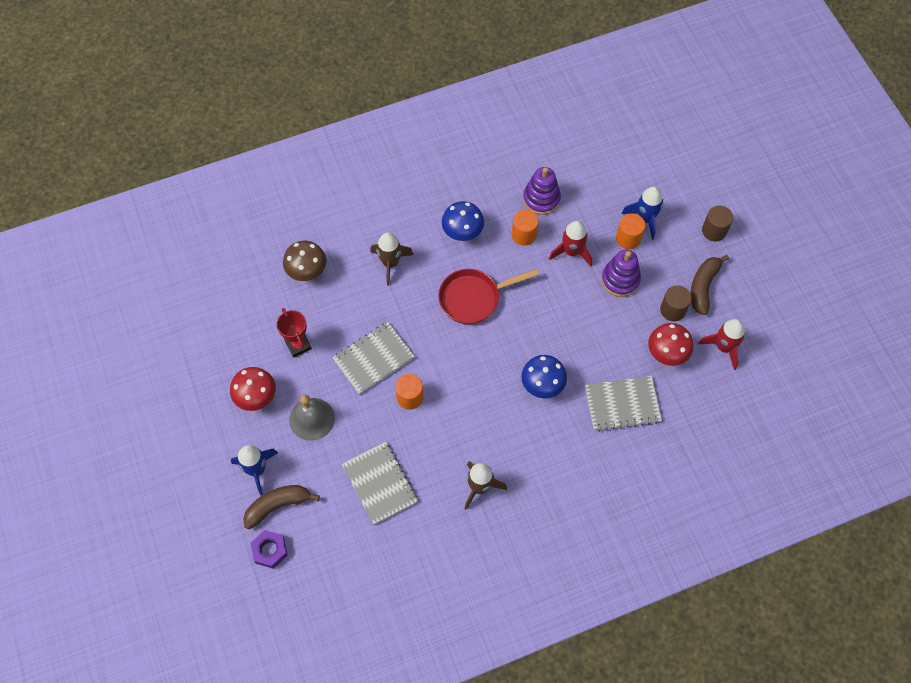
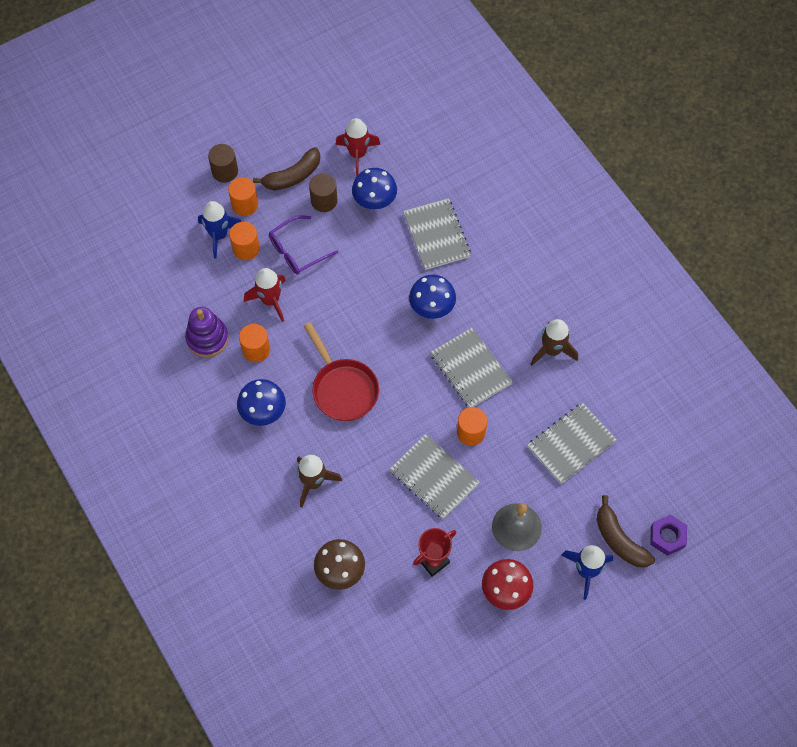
camera: 100 degrees left, 0 degrees up
(473, 409) = (470, 369): none -> grey notebook
(620, 280) = (297, 251): purple stacking toy -> purple glasses
(666, 354) = (374, 202): red mushroom -> blue mushroom
(675, 243) = (245, 205): none -> orange cylinder
(703, 286) = (292, 176): brown banana -> brown banana turned 45 degrees counterclockwise

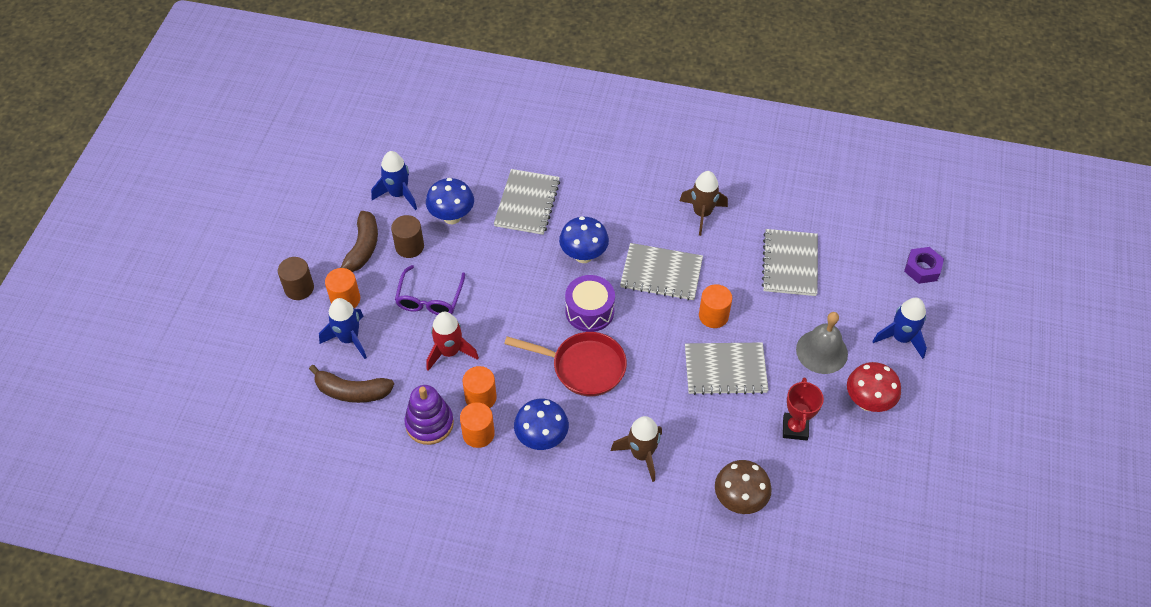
camera: 45 degrees left, 10 degrees down
(246, 249) = (384, 330): orange cylinder -> orange cylinder (478, 434)
(357, 154) = (398, 194): red rocket -> blue rocket
(390, 353) = (589, 311): none -> purple drum
(436, 235) = (527, 203): grey notebook -> grey notebook turned 75 degrees clockwise
(619, 540) = (896, 298): brown banana -> brown banana (352, 391)

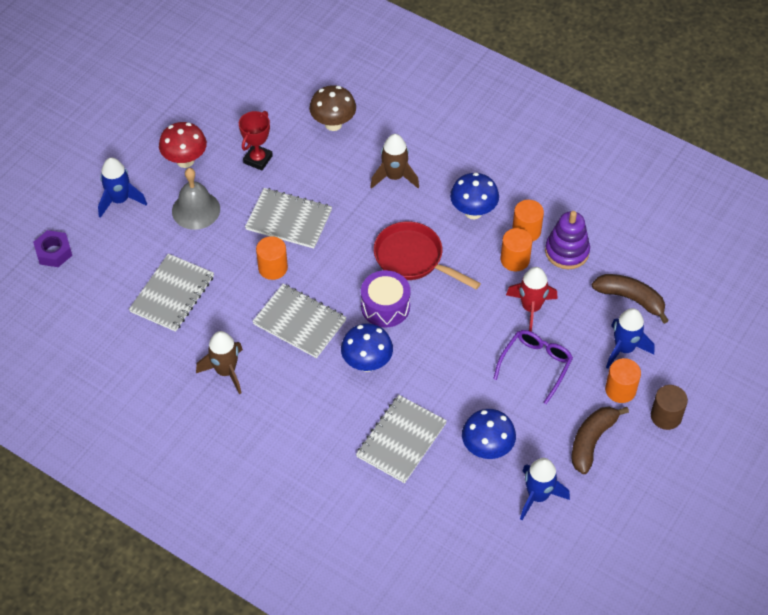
camera: 160 degrees left, 0 degrees up
(409, 246) = (541, 428): brown cylinder -> none

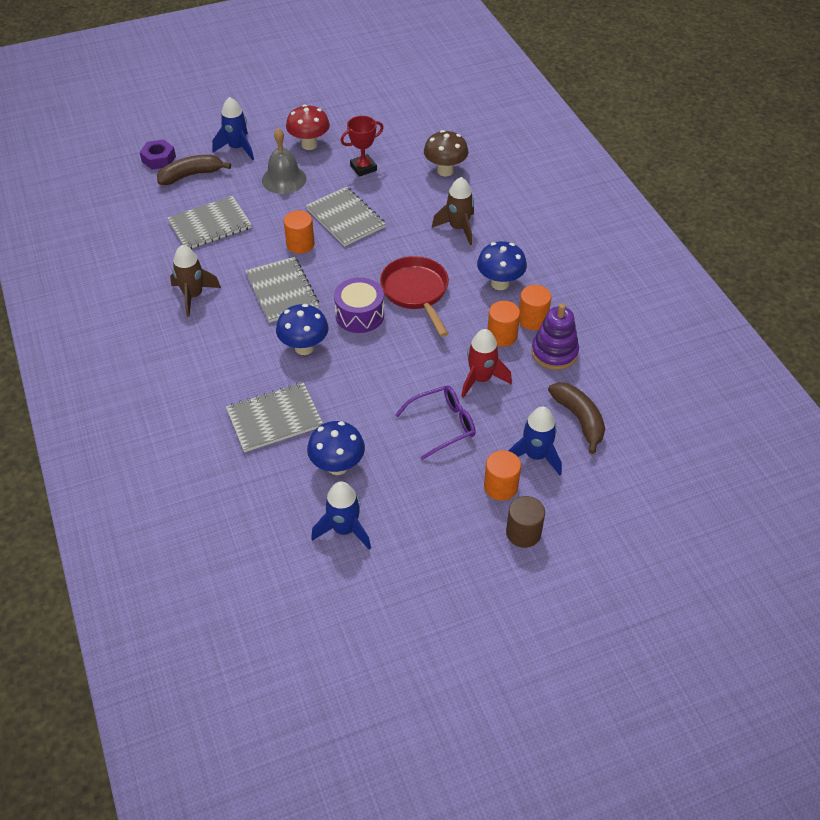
camera: 35 degrees right, 5 degrees down
(592, 441) = (435, 513): brown banana -> brown banana (191, 175)

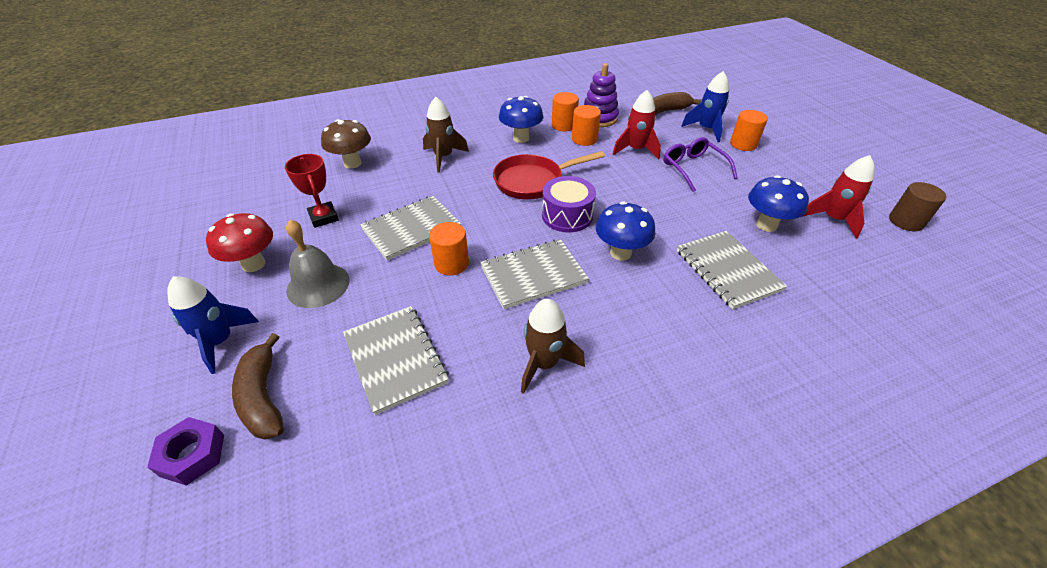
camera: 90 degrees left, 5 degrees down
(344, 529) = (833, 219): blue rocket -> red rocket
(523, 533) = (779, 137): brown cylinder -> brown cylinder (906, 221)

